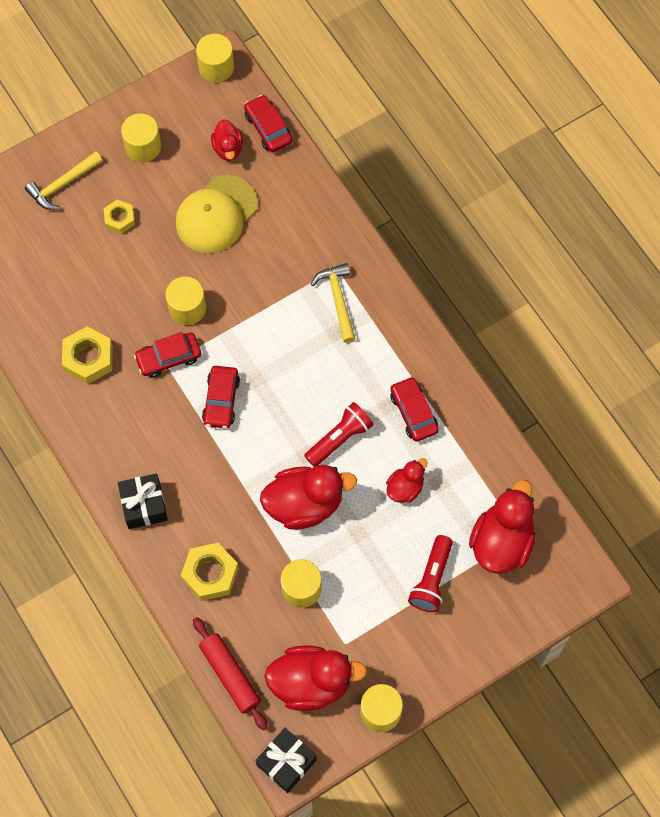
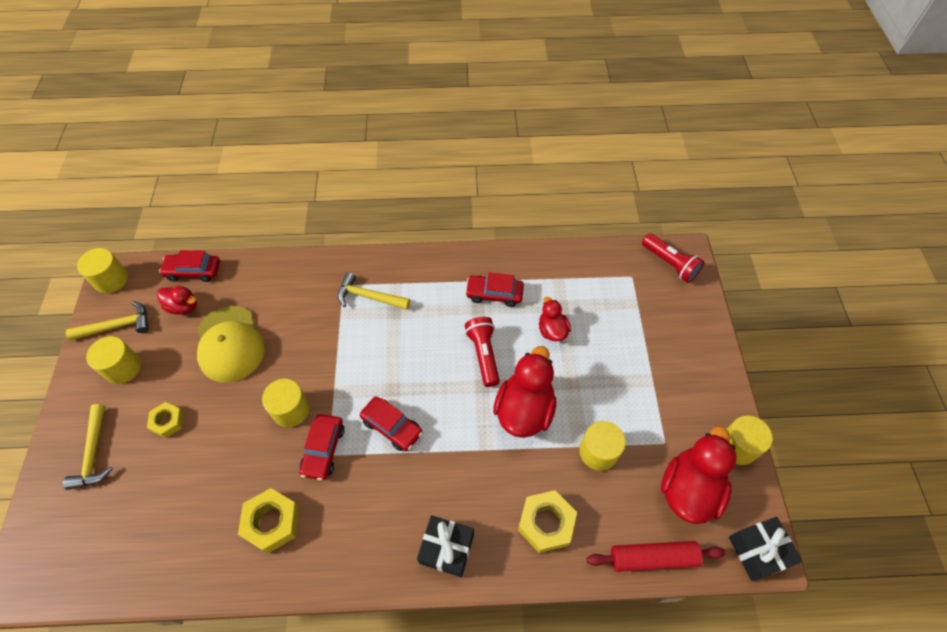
camera: 60 degrees left, 10 degrees down
(176, 110) = (117, 326): none -> yellow hammer
(432, 579) = (638, 350): red flashlight -> red flashlight (670, 264)
(501, 542) = (631, 290): red duck -> none

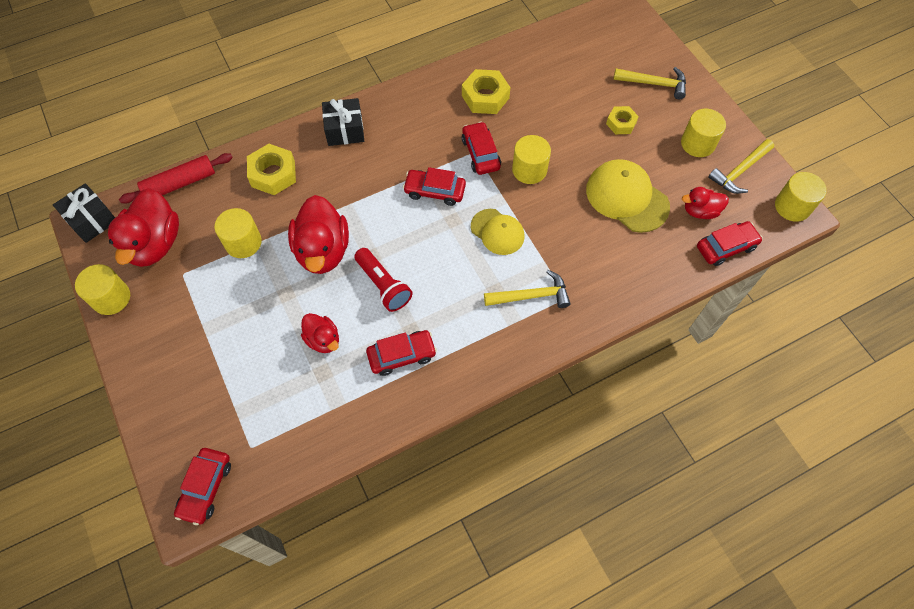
camera: 155 degrees right, 5 degrees up
(94, 454) = (654, 84): yellow hammer -> yellow hammer turned 135 degrees clockwise
(360, 361) = (497, 232): none -> yellow cap
(670, 264) = (206, 487): red flashlight -> red car

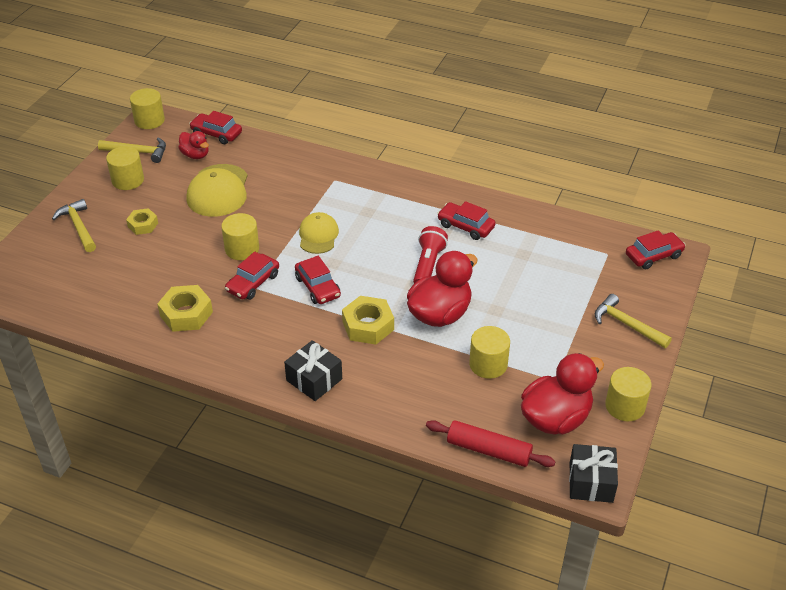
camera: 130 degrees left, 20 degrees down
(273, 174) = (409, 394): yellow nut -> yellow nut (368, 325)
(323, 340) = (502, 268): red duck -> none
(532, 296) = (352, 194): yellow hammer -> yellow hammer (626, 324)

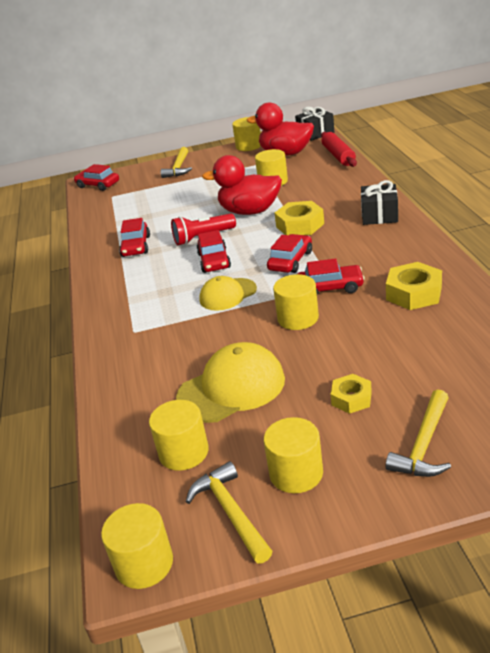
camera: 120 degrees left, 10 degrees down
(195, 155) = (183, 452): red duck -> yellow cylinder
(216, 134) = (120, 466): red car -> red car (214, 261)

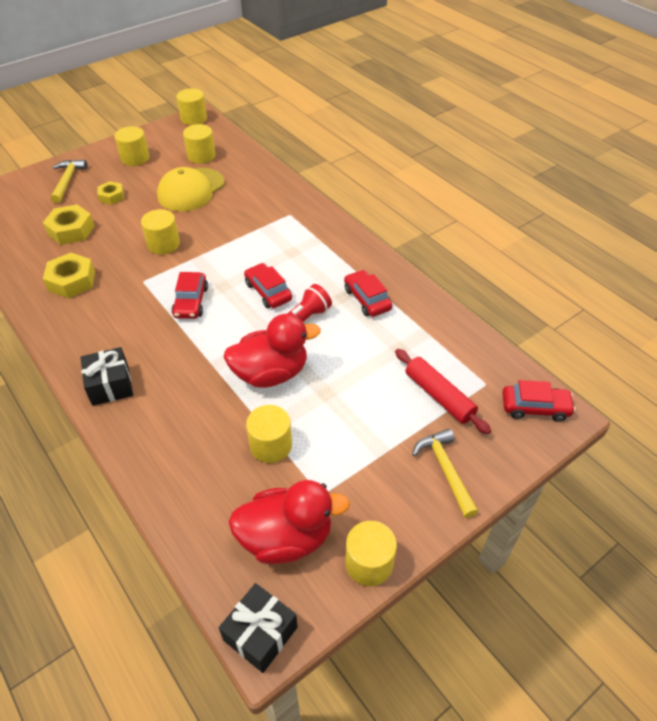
camera: 150 degrees right, 15 degrees up
(228, 294) = (233, 257): yellow cap -> none
(230, 512) = (163, 139): yellow hammer -> none
(300, 225) = (199, 355): yellow nut -> yellow nut (71, 230)
(330, 288) = (144, 276): red car -> none
(338, 156) = (192, 537): red rolling pin -> red rolling pin (439, 396)

